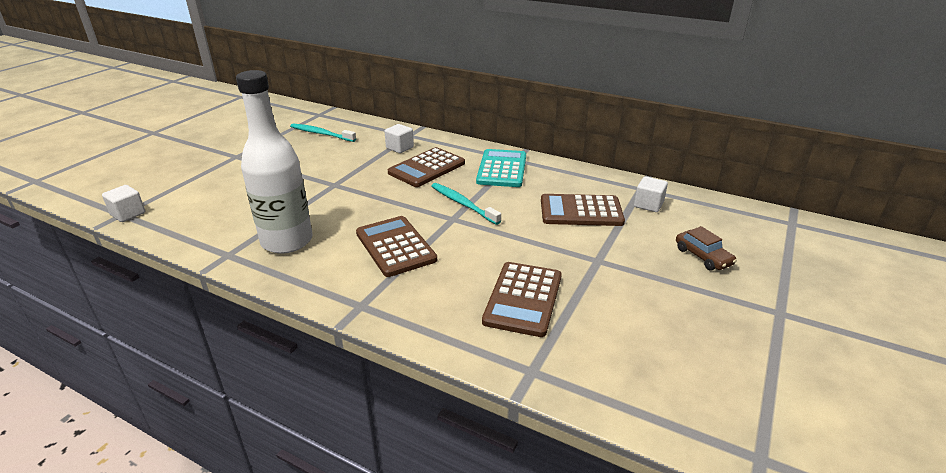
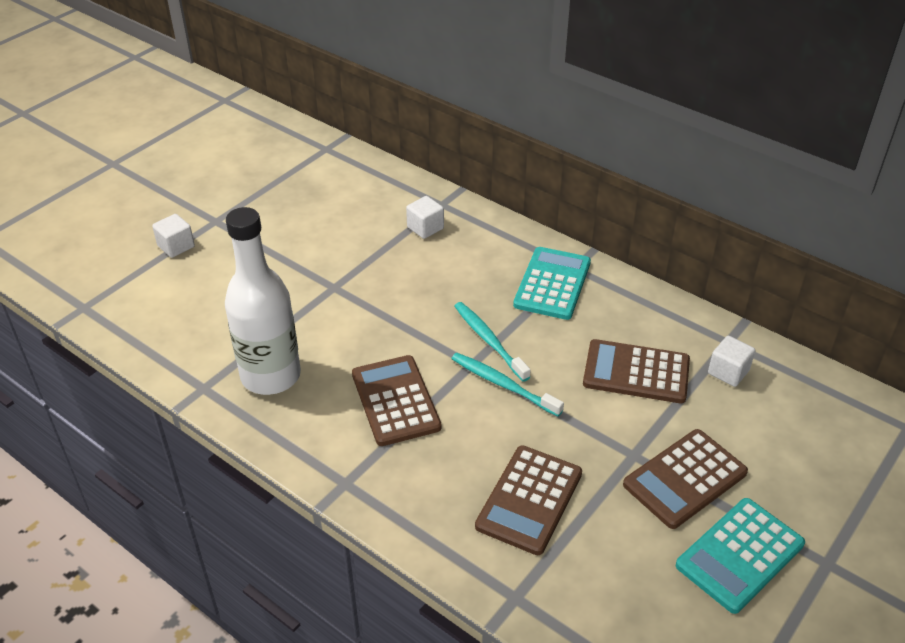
camera: 10 degrees right, 10 degrees up
(128, 214) = (91, 308): white cube -> white cube (176, 246)
(321, 134) = (326, 189): turquoise toothbrush -> turquoise toothbrush (503, 384)
(427, 168) = (454, 271): brown calculator -> brown calculator (685, 479)
(703, 256) = (767, 467): brown car -> none
(709, 316) = (740, 555): none -> turquoise calculator

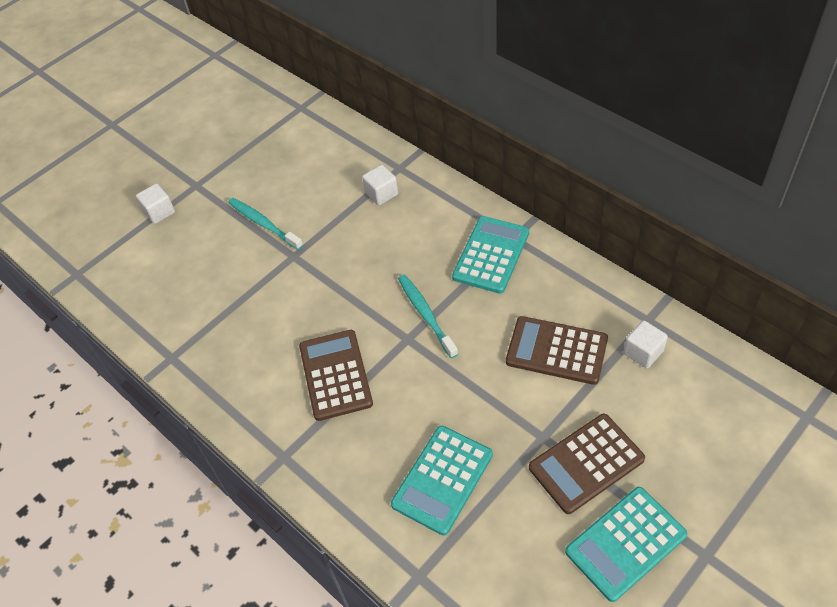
camera: 10 degrees right, 10 degrees up
(271, 376) = (229, 347): white bottle -> none
(503, 384) = (433, 360): turquoise toothbrush -> turquoise toothbrush (263, 224)
(529, 500) = (442, 479): brown calculator -> turquoise calculator

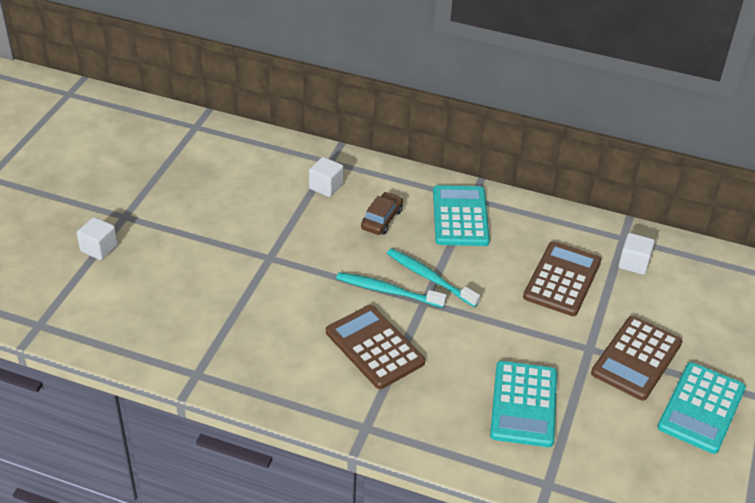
camera: 30 degrees left, 10 degrees down
(263, 224) = (221, 236): turquoise toothbrush -> turquoise toothbrush (387, 291)
(414, 240) = (382, 219): none -> brown car
(556, 351) = (562, 279): brown calculator -> brown calculator turned 120 degrees clockwise

